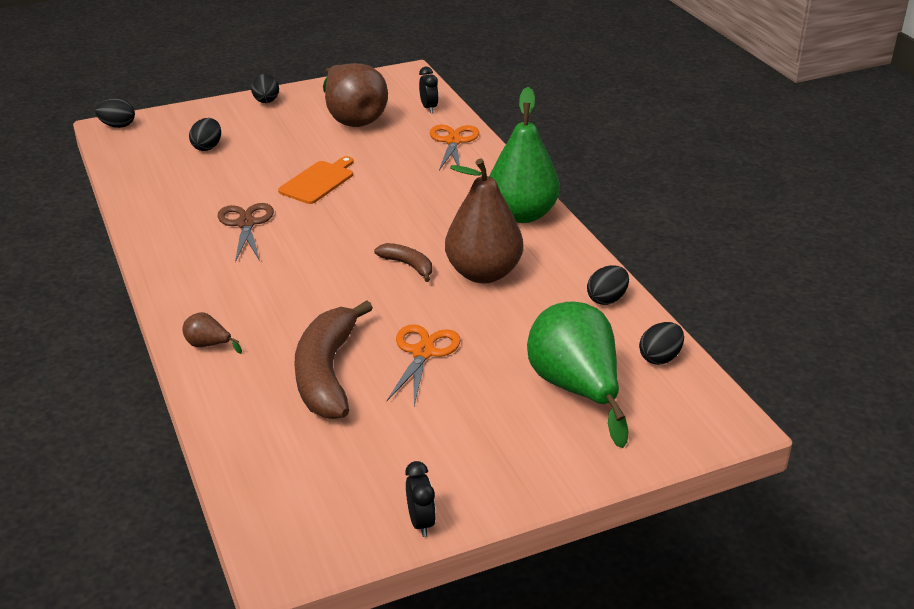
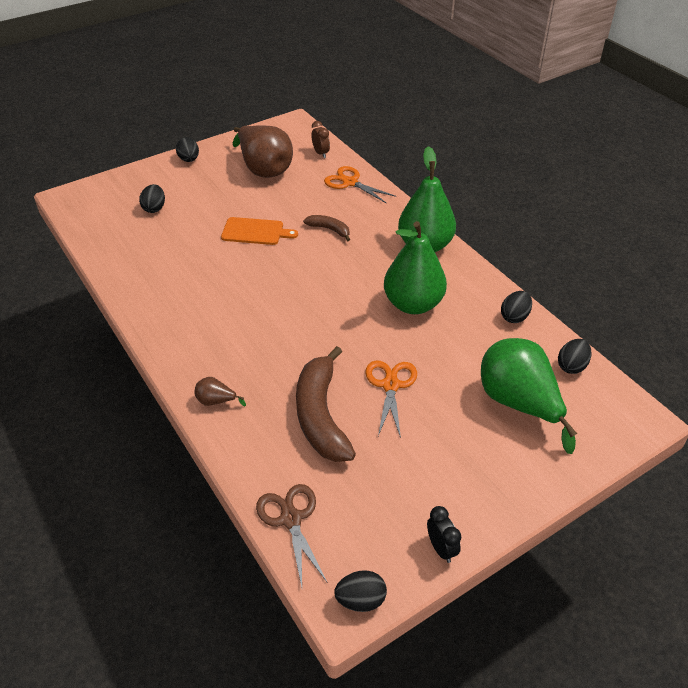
camera: 10 degrees left, 10 degrees up
(118, 126) = (73, 195): black egg -> black egg (360, 600)
(246, 223) = (209, 279): brown scissors -> brown scissors (290, 519)
(318, 181) = (255, 232): orange cutting board -> orange cutting board turned 75 degrees clockwise
(408, 265) = (352, 304): brown banana -> brown banana (329, 229)
(429, 108) = (320, 153): black clock -> brown clock
(453, 141) = (349, 182): orange scissors -> orange scissors turned 45 degrees counterclockwise
(483, 273) = (413, 304): brown pear -> green pear

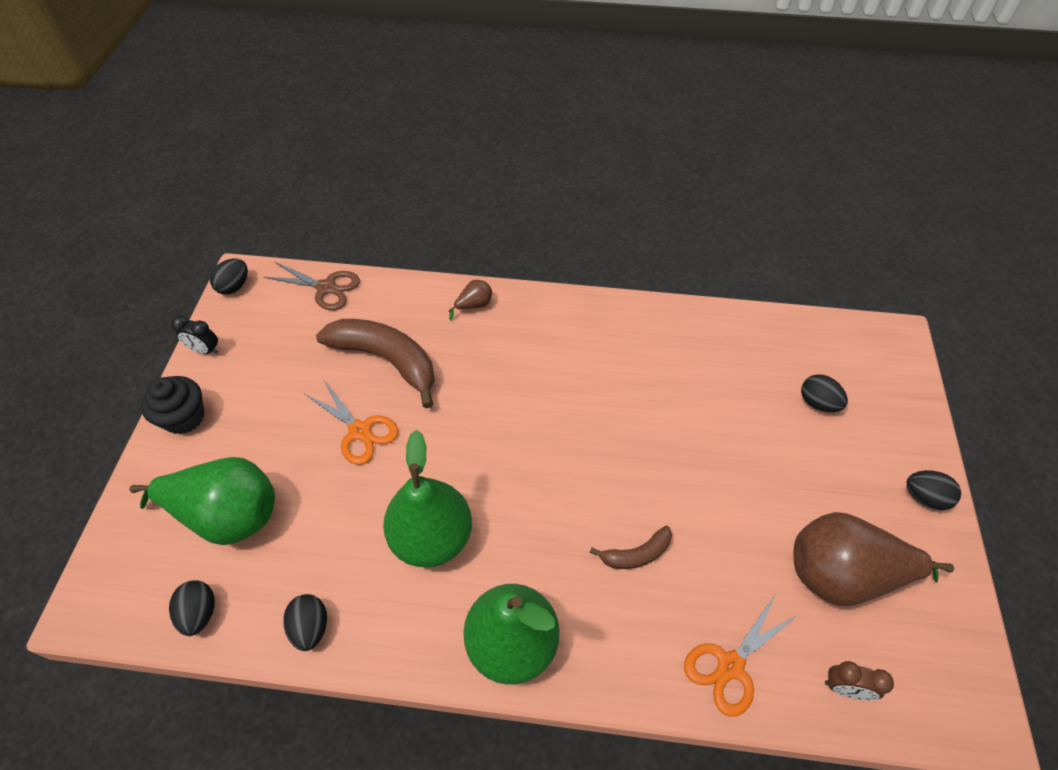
camera: 130 degrees right, 10 degrees up
(255, 232) = (693, 472): orange cutting board -> none
(349, 182) = (730, 666): orange scissors -> orange scissors turned 150 degrees clockwise
(501, 498) = (184, 417): none -> black cupcake

